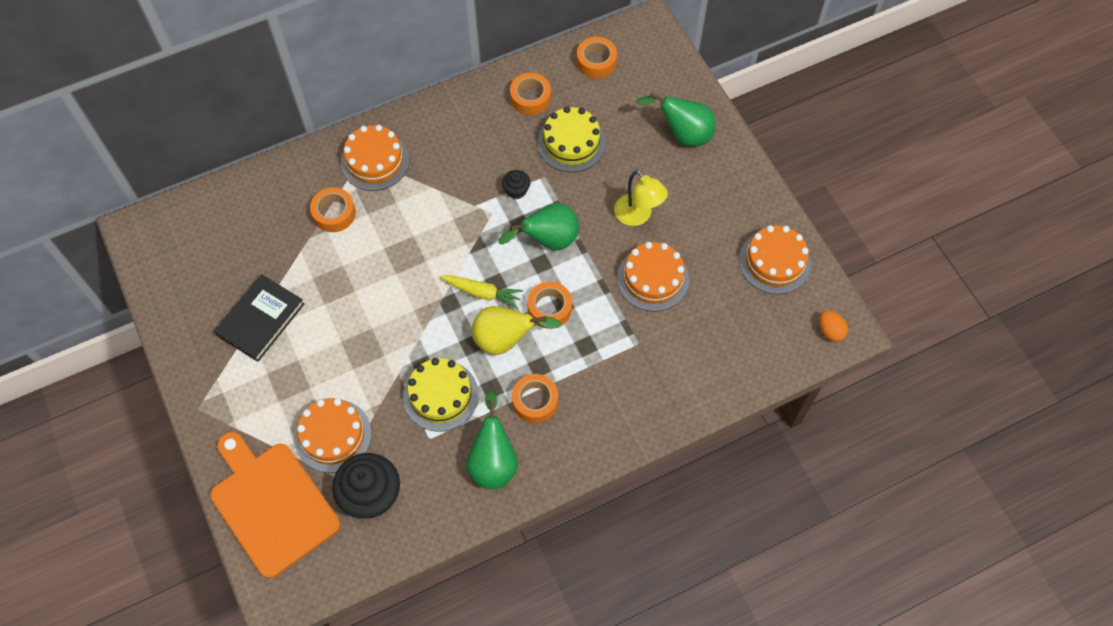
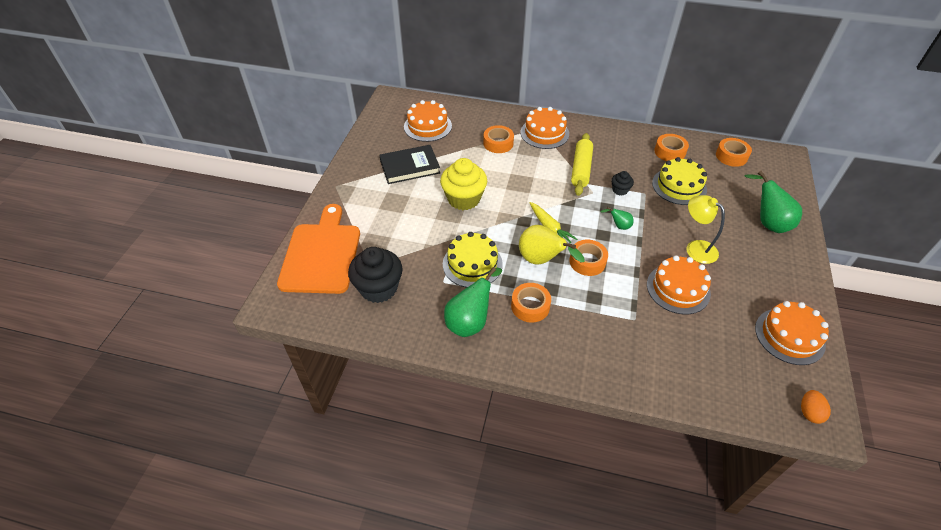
camera: 40 degrees right, 15 degrees down
(333, 435) = (390, 243): orange cake -> orange cake (427, 126)
(362, 320) = (464, 199): none -> yellow cupcake
(455, 188) = (581, 169): none -> yellow rolling pin
(548, 240) = (618, 226): green pear -> green pear, size x0.50
(638, 216) = (696, 248): yellow lamp -> yellow lamp turned 135 degrees clockwise

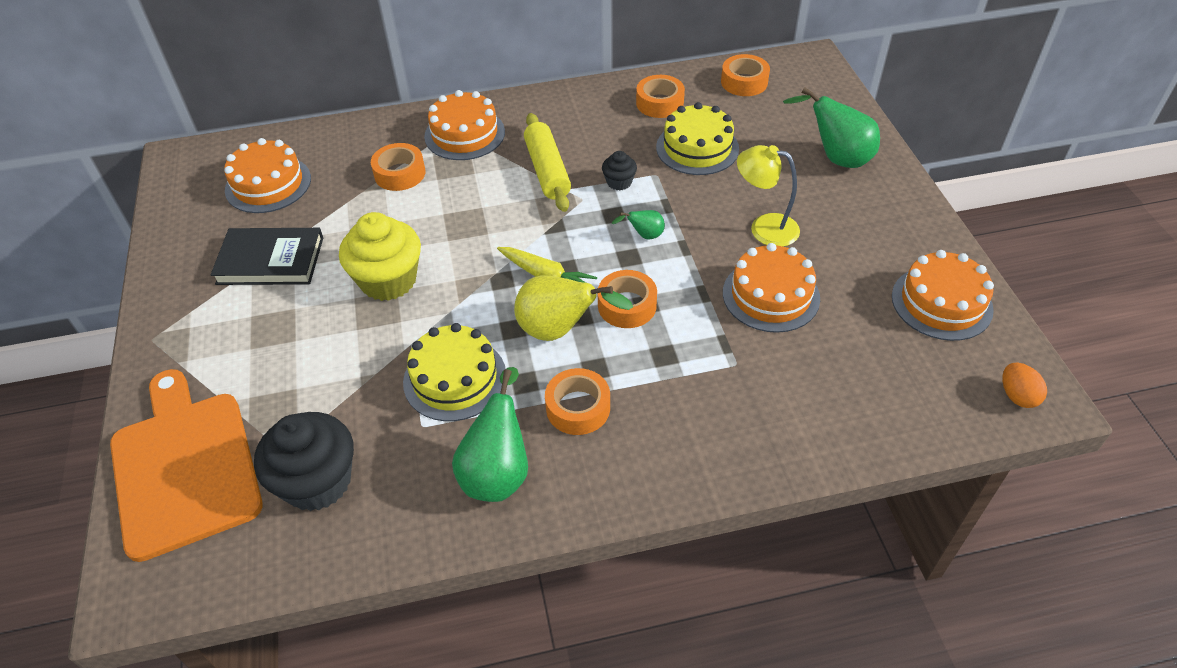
camera: 25 degrees left, 0 degrees up
(410, 167) = (270, 260): black book -> black book turned 45 degrees clockwise

